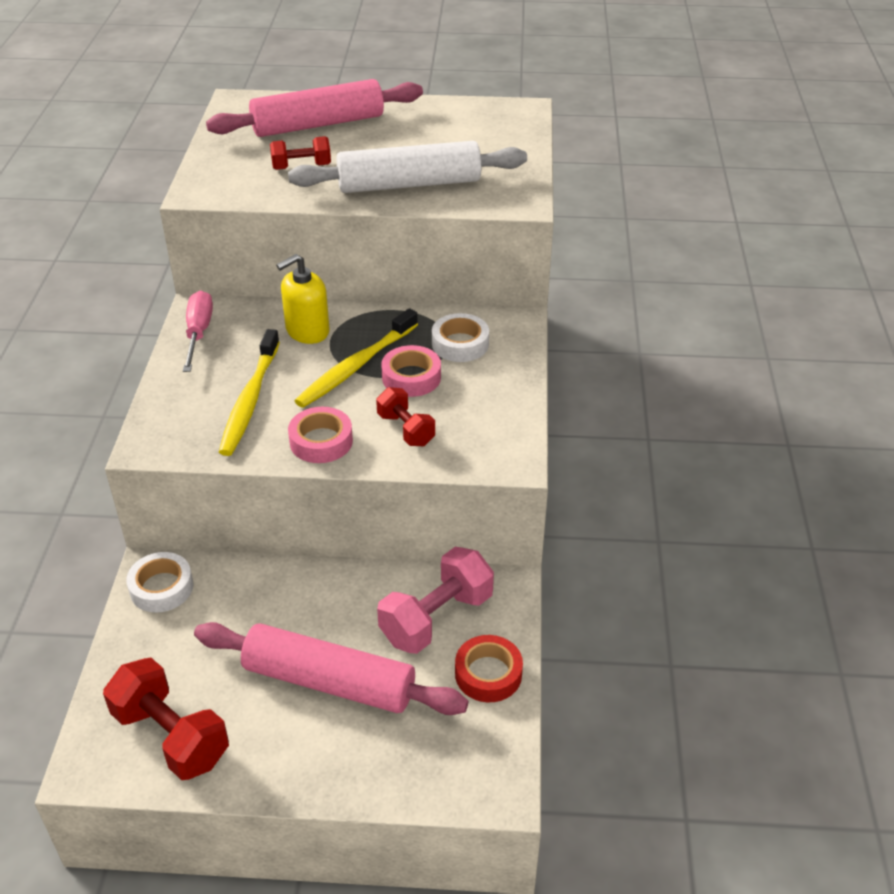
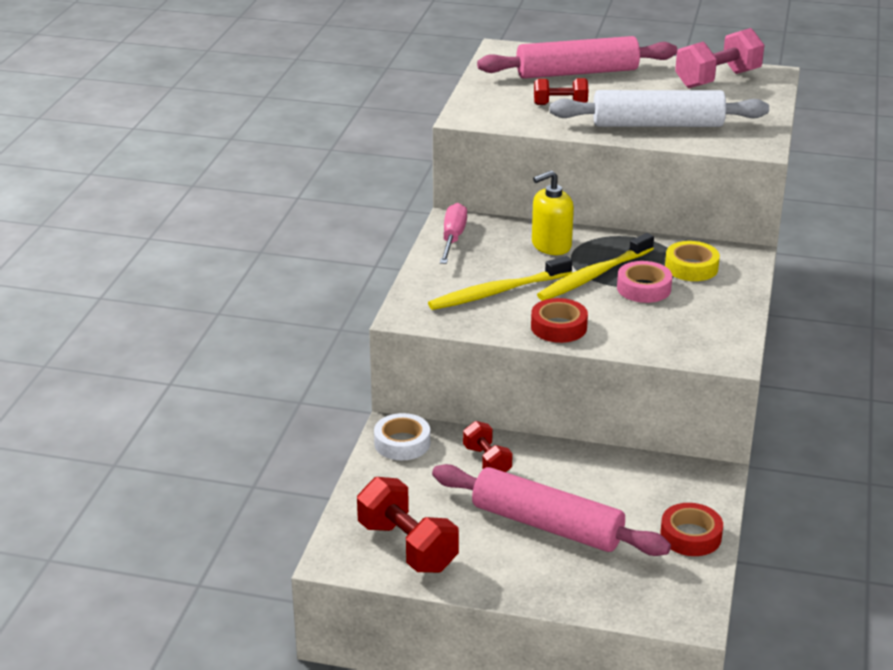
camera: 10 degrees right, 10 degrees down
(250, 401) = (497, 292): yellow toothbrush -> yellow toothbrush turned 45 degrees clockwise
(321, 441) = (558, 327): pink tape -> red tape
(406, 429) = (635, 326): red dumbbell -> red dumbbell (487, 461)
(436, 618) = (647, 491): pink dumbbell -> pink dumbbell (717, 79)
(460, 344) = (691, 267): white tape -> yellow tape

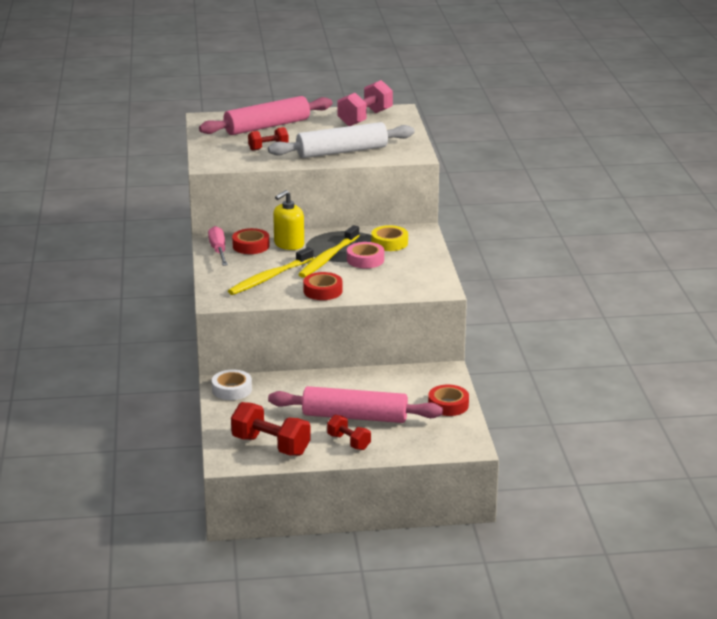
camera: 20 degrees left, 5 degrees down
(487, 461) = (295, 389): red dumbbell -> red dumbbell (348, 442)
(499, 239) = (251, 246): none -> red tape

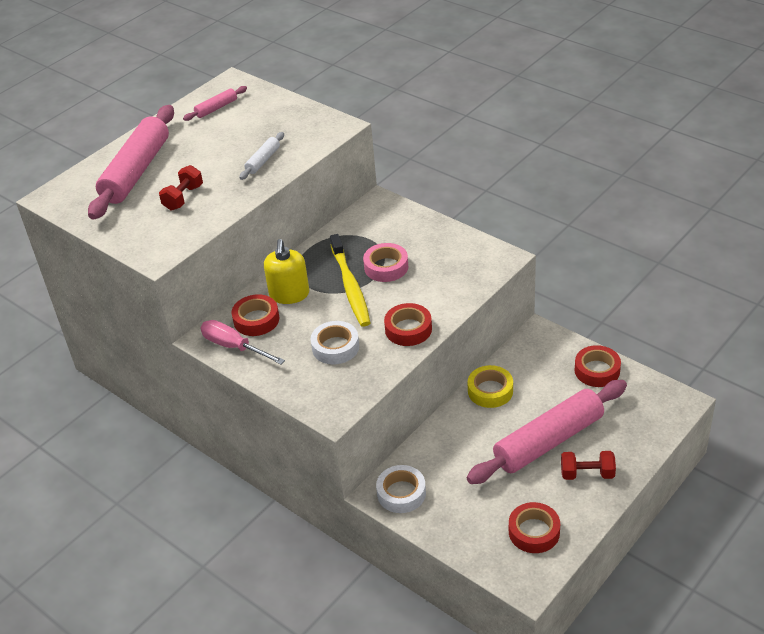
camera: 40 degrees left, 15 degrees up
(269, 278) = (335, 347): yellow toothbrush -> white tape
(271, 446) = (534, 532): red dumbbell -> red tape
(342, 151) = (263, 160): white rolling pin -> white rolling pin, size x0.44
(365, 118) = (216, 108): pink dumbbell -> pink rolling pin
(389, 243) = (375, 234): yellow tape -> yellow tape (490, 391)

